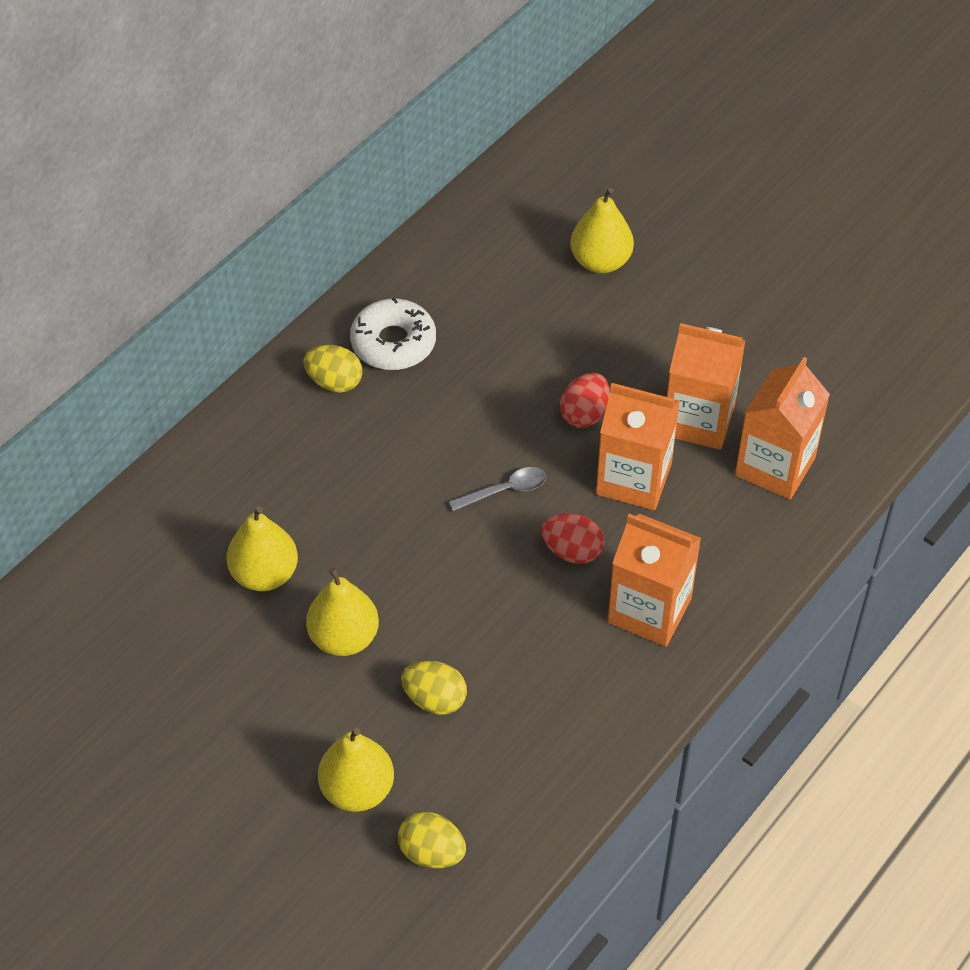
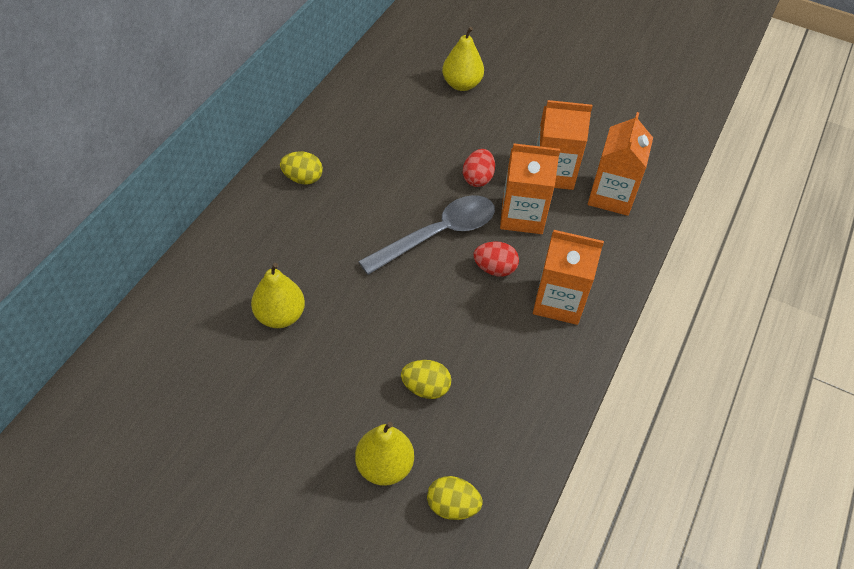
camera: 15 degrees left, 0 degrees up
(344, 638) = (348, 353): yellow pear -> none
(393, 343) = (338, 149): white donut -> none
(505, 490) = (437, 234): grey spoon -> grey spoon, size x2.12

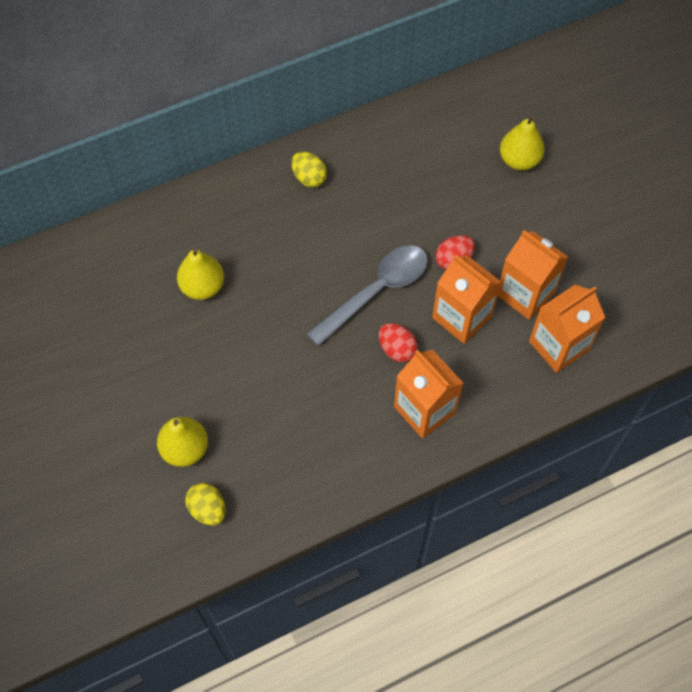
camera: 40 degrees right, 10 degrees up
(425, 388) = (261, 411): yellow egg -> none
(437, 234) = (376, 292): grey spoon -> grey spoon turned 45 degrees counterclockwise

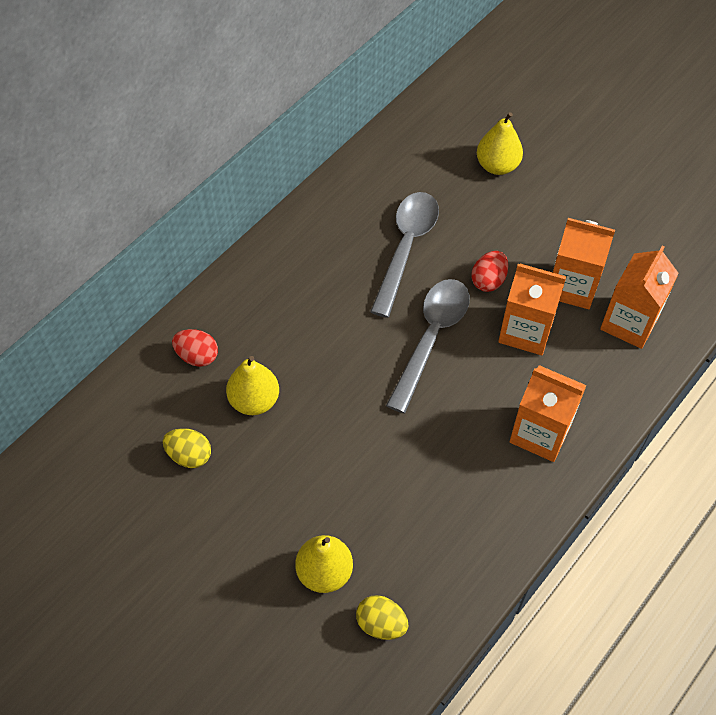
camera: 25 degrees left, 5 degrees down
(309, 178) = (305, 253): yellow egg -> yellow egg (189, 456)
(397, 205) = (406, 248): none -> grey spoon
(397, 349) = (481, 386): red egg -> red egg (197, 356)

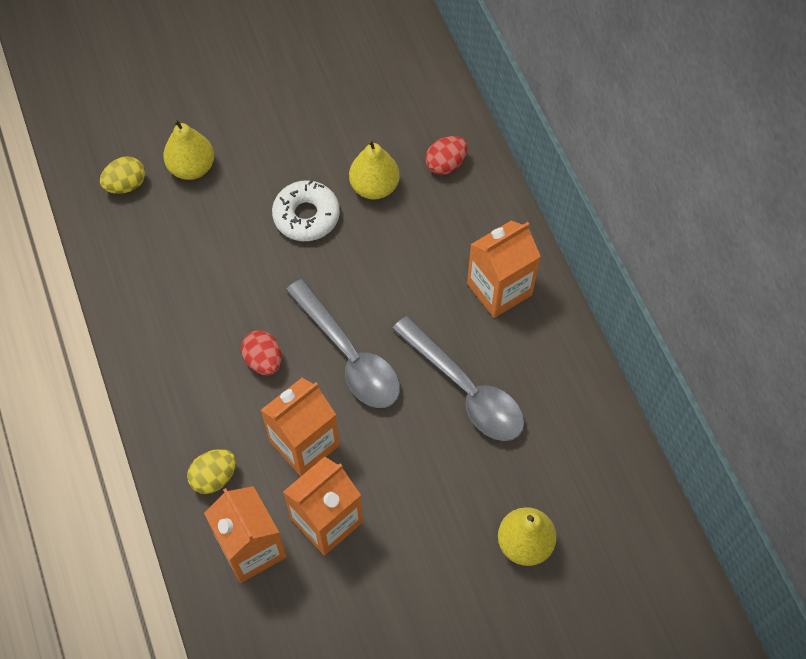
camera: 120 degrees right, 5 degrees up
(189, 456) = (353, 122): yellow egg -> yellow egg (214, 477)
(318, 440) = (306, 216): none -> white donut
(488, 281) = (381, 444): red egg -> red egg (263, 361)
(540, 433) = (195, 390): orange carton -> orange carton (499, 289)

